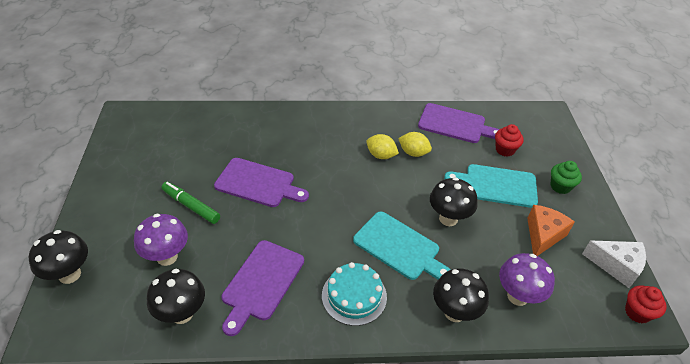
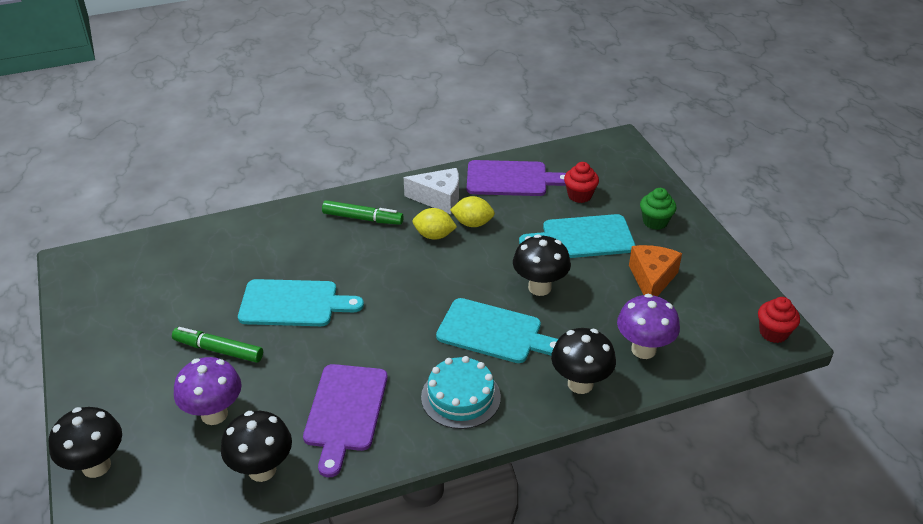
camera: 15 degrees left, 5 degrees down
(258, 183) = (293, 304): purple cutting board -> turquoise cutting board
(332, 129) = (362, 218): none -> green marker
(616, 266) = (739, 292): white cheese -> white cheese (439, 199)

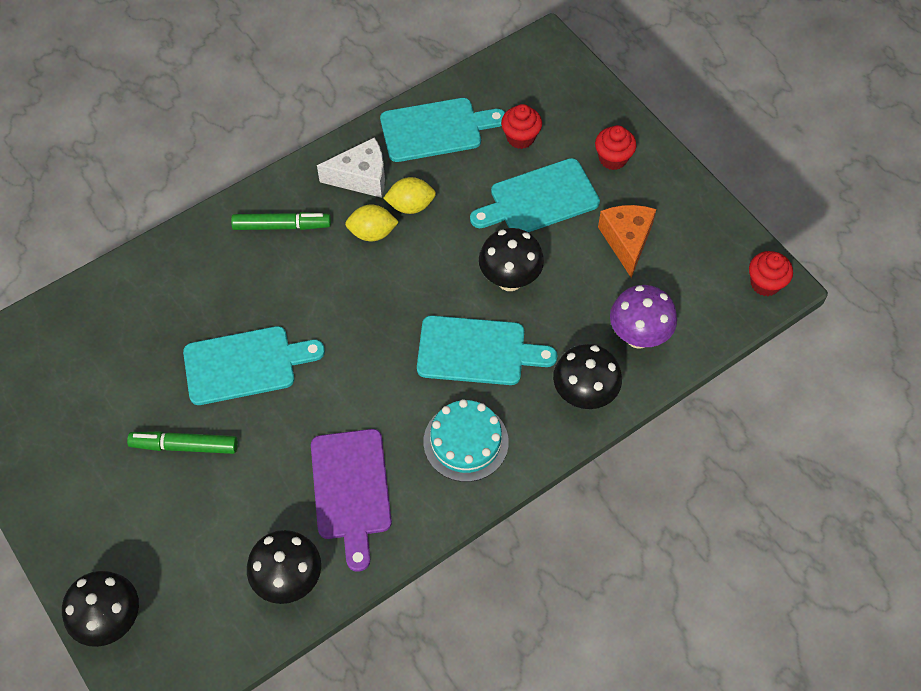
camera: 15 degrees left, 20 degrees up
(214, 414) = (212, 527): purple mushroom -> none
(511, 179) = (436, 129): purple cutting board -> turquoise cutting board
(655, 222) = (613, 158): green cupcake -> red cupcake

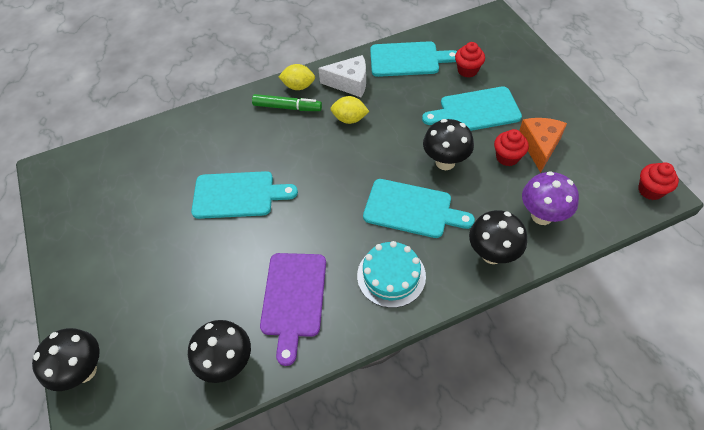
camera: 15 degrees right, 5 degrees down
(185, 446) = (179, 246): green marker -> none
(410, 206) = (380, 105): yellow lemon -> yellow lemon (298, 86)
(613, 158) = (534, 90): red cupcake -> red cupcake (507, 157)

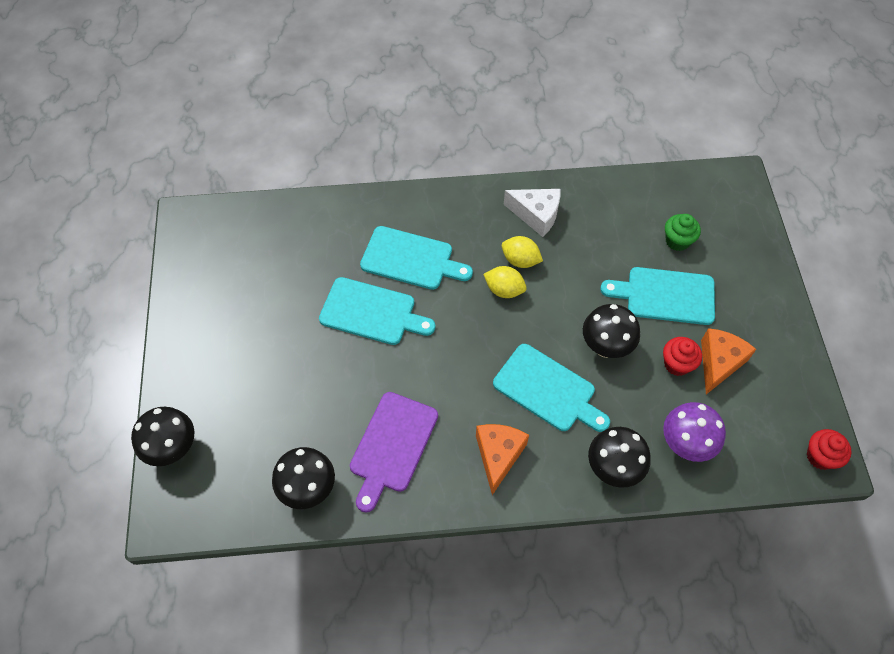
camera: 15 degrees right, 5 degrees up
(287, 107) = (457, 223): green marker -> none
(298, 86) = (478, 201): yellow lemon -> yellow lemon (504, 290)
(391, 276) = (498, 456): turquoise cake -> orange cheese
(408, 59) = (614, 205): turquoise cutting board -> turquoise cutting board (411, 259)
(467, 70) = (677, 241): red cupcake -> green cupcake

